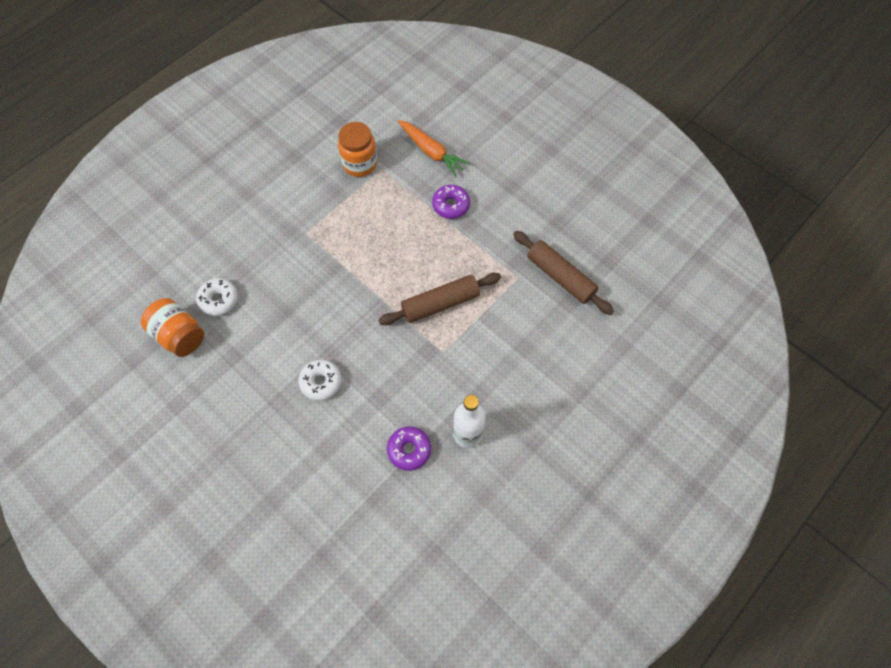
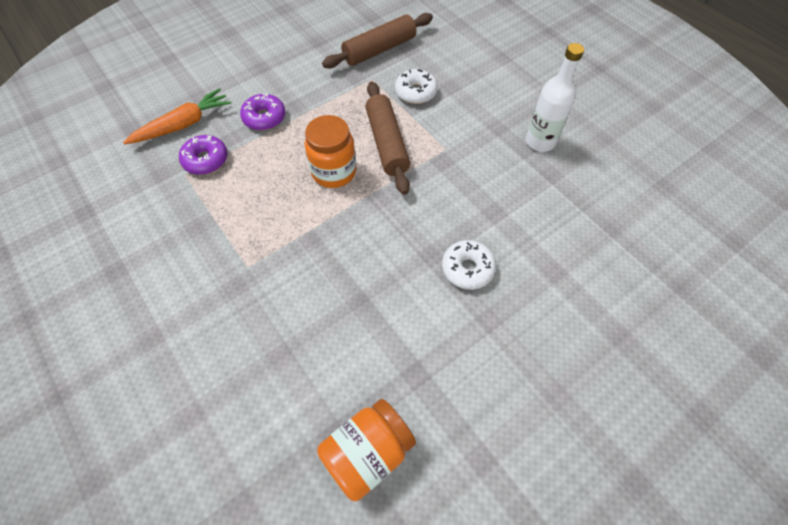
camera: 80 degrees left, 5 degrees down
(219, 300) = (321, 389): white donut -> white donut (415, 92)
(360, 164) = (166, 196): orange jar -> orange jar (334, 172)
(409, 450) = (556, 192): purple donut -> purple donut (206, 160)

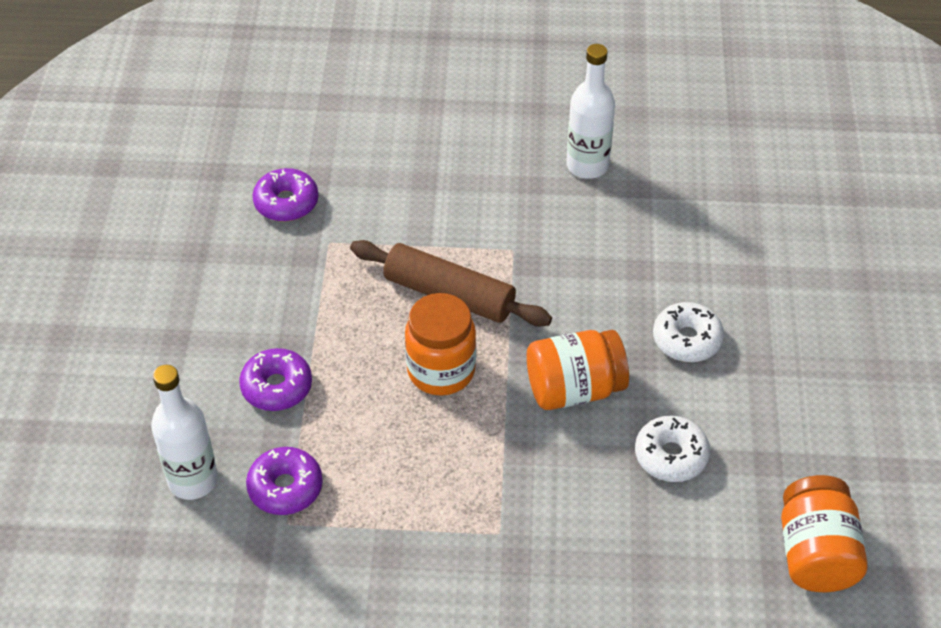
camera: 50 degrees left, 10 degrees down
(183, 125) = (193, 480): orange carrot -> white bottle
(377, 237) = (574, 389): none -> orange jar
(379, 50) = (286, 202): brown rolling pin -> purple donut
(415, 92) = (398, 217): white donut -> white donut (671, 456)

